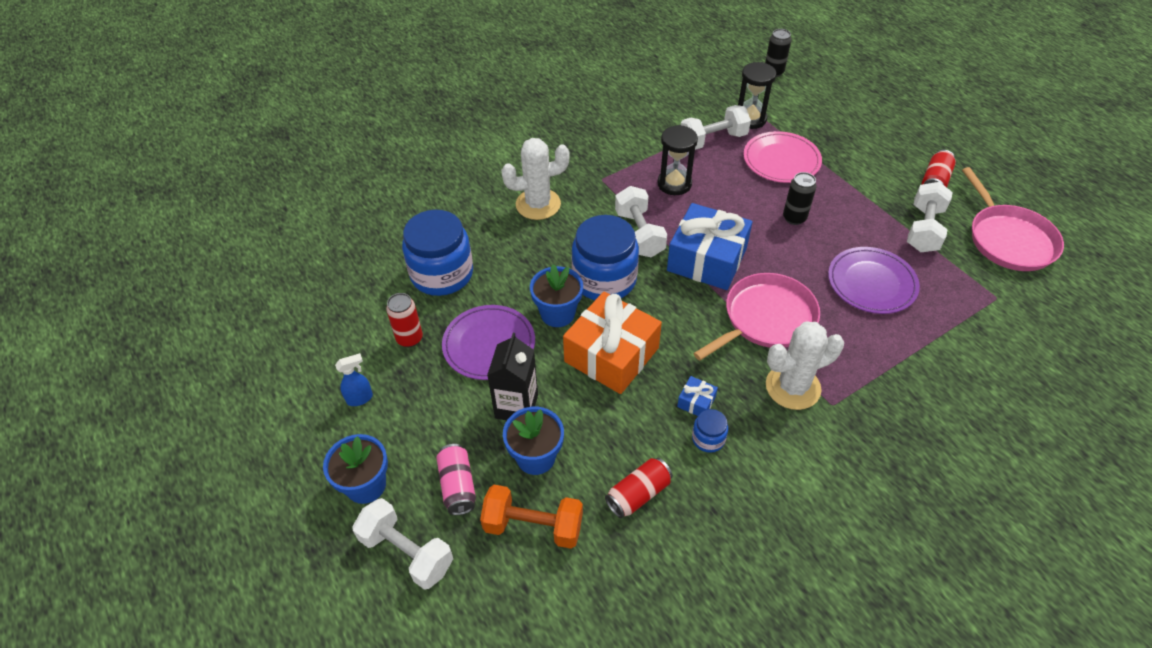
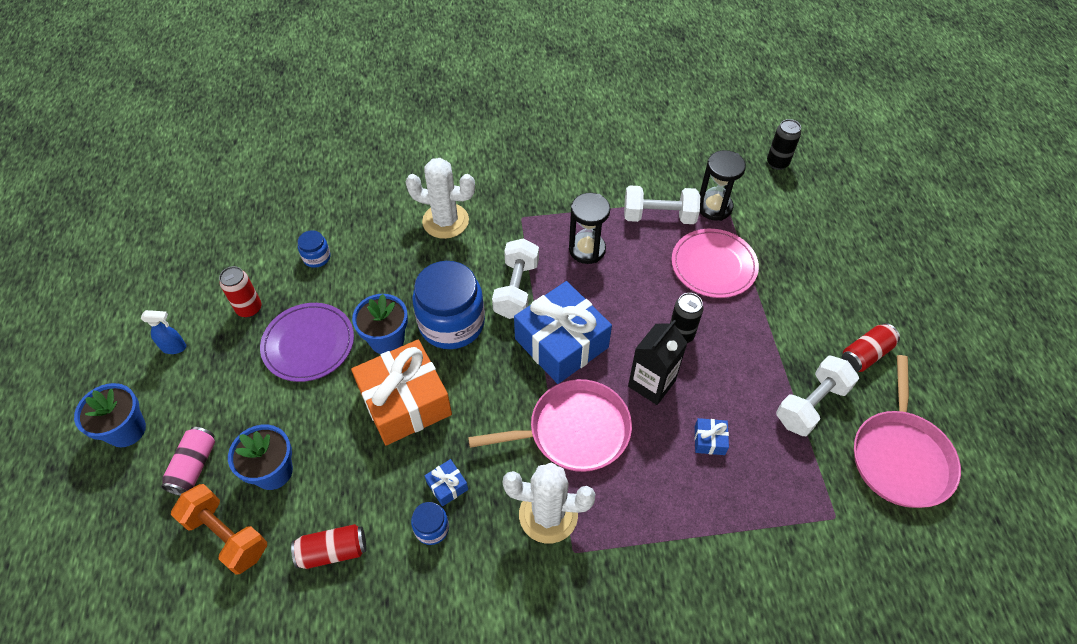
camera: 25 degrees right, 5 degrees up
(407, 552) = (116, 507): white dumbbell -> none
(442, 274) = (317, 257): blue jar -> blue jar, size x0.45
(516, 406) = (291, 414): black carton -> black carton (651, 383)
(871, 283) = (709, 440): purple plate -> blue gift

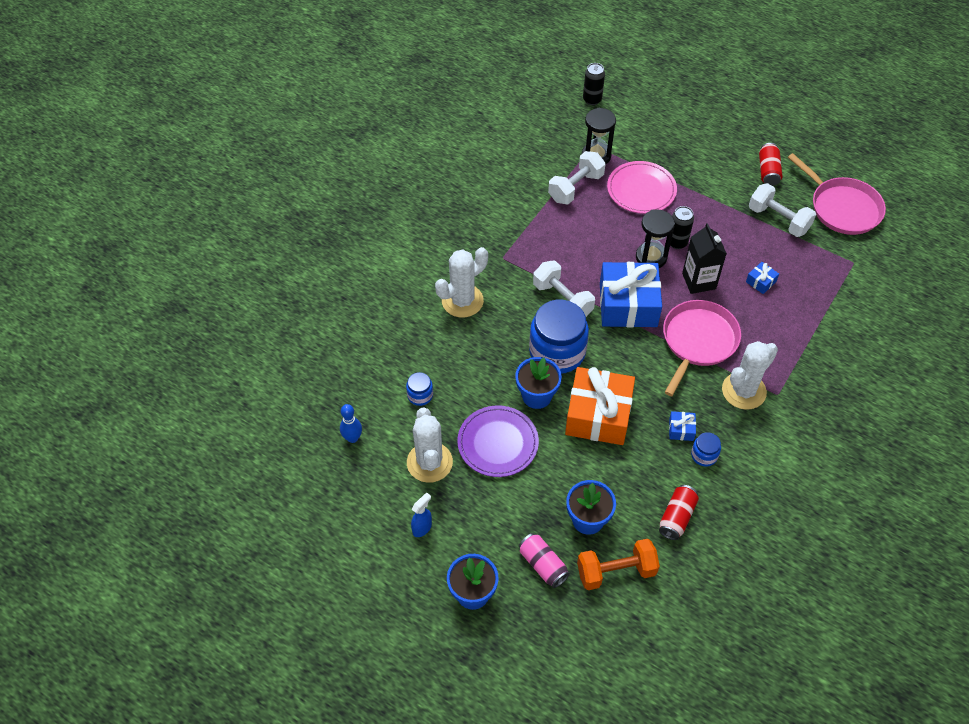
camera: 50 degrees left, 0 degrees up
(235, 242) = (352, 438): none -> blue bowling pin
(249, 309) = (429, 462): red can -> white cactus
(587, 249) = (566, 242): black hourglass -> black hourglass (651, 257)
(811, 405) = (778, 220): white dumbbell -> white dumbbell turned 45 degrees counterclockwise

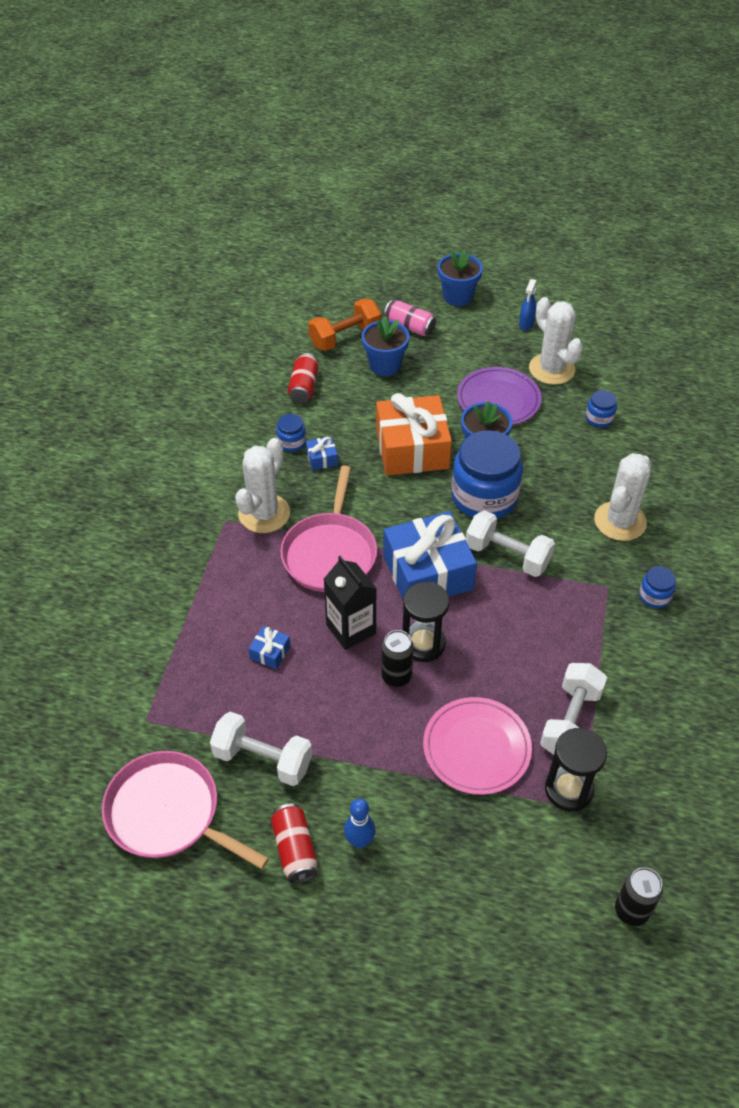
camera: 160 degrees right, 5 degrees down
(352, 438) = (635, 369): blue bowling pin -> blue bowling pin (359, 841)
(473, 242) = (654, 596): none -> blue jar

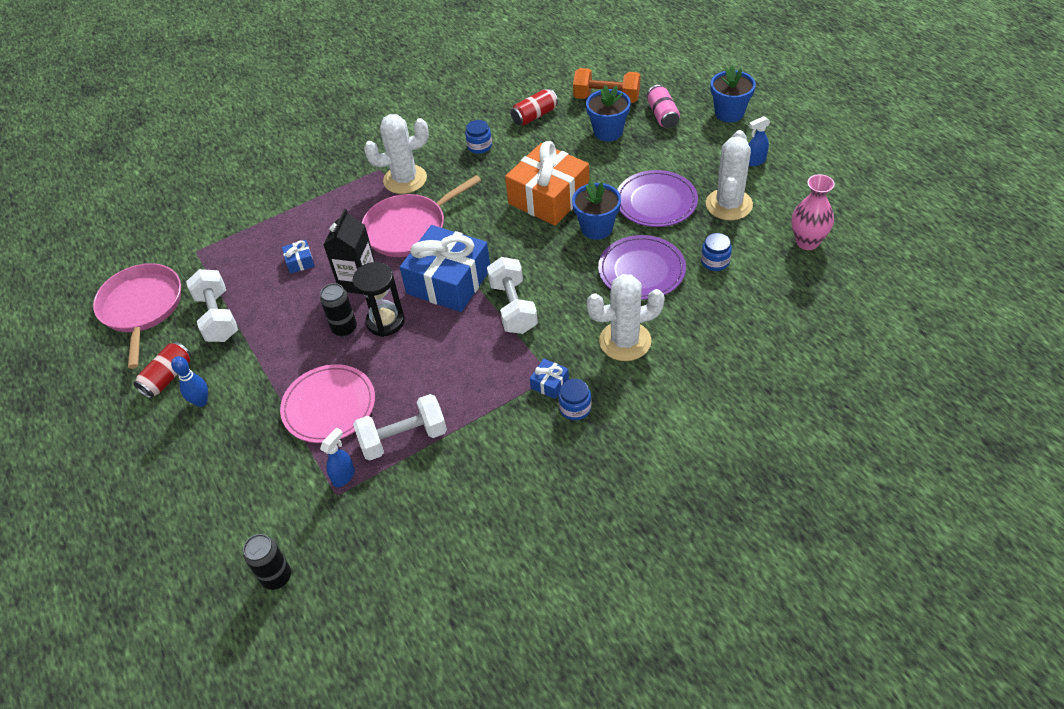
camera: 50 degrees right, 0 degrees up
(322, 459) = (484, 168): blue gift -> blue gift (549, 383)
(484, 497) = (552, 259): blue jar -> none
(559, 460) = (641, 270): none -> purple plate
(568, 789) = (344, 476): black hourglass -> blue spray bottle
(637, 364) = (807, 242): none -> pink vase

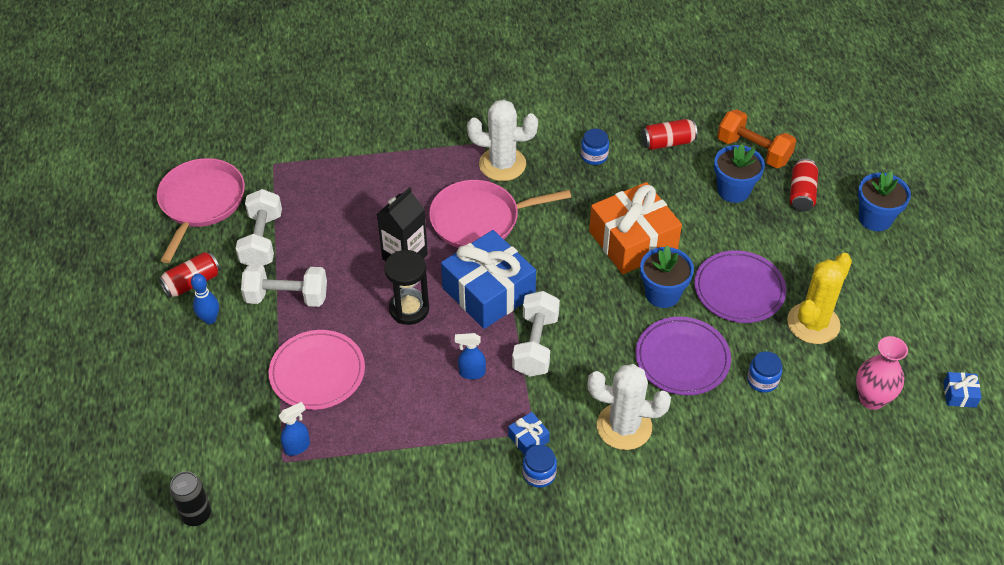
camera: 20 degrees right, 0 degrees up
(300, 262) = (361, 213): blue gift -> blue gift (959, 394)
(344, 328) = (368, 300): black can -> none
(404, 438) = (367, 434): white dumbbell -> white dumbbell (287, 297)
(662, 115) = (801, 193): pink can -> red can
(728, 205) = (813, 323): white cactus -> yellow cactus
(755, 161) = (870, 286): blue spray bottle -> blue spray bottle (471, 373)

